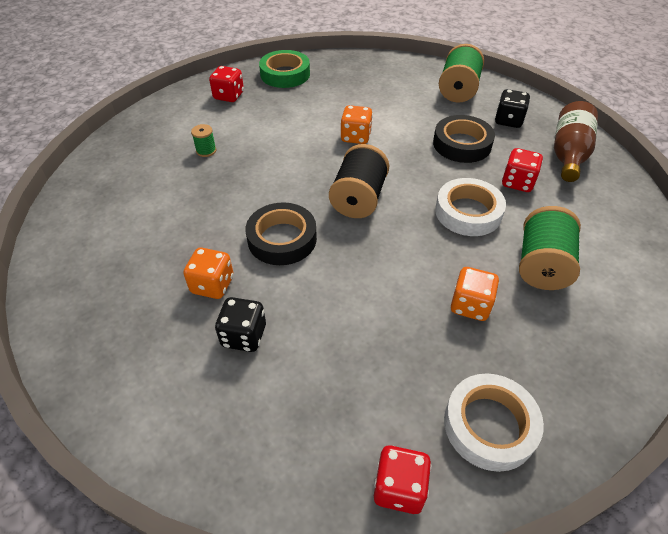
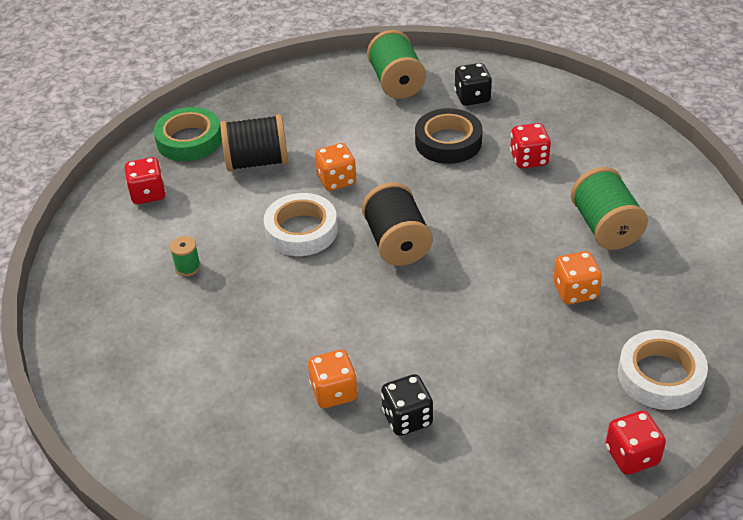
camera: 30 degrees left, 5 degrees down
(282, 239) = (359, 317): black tape -> none
(314, 104) = (257, 162): none -> black spool
(468, 212) = (508, 208): white tape -> white tape (301, 230)
(568, 154) = (552, 110): brown bottle -> none

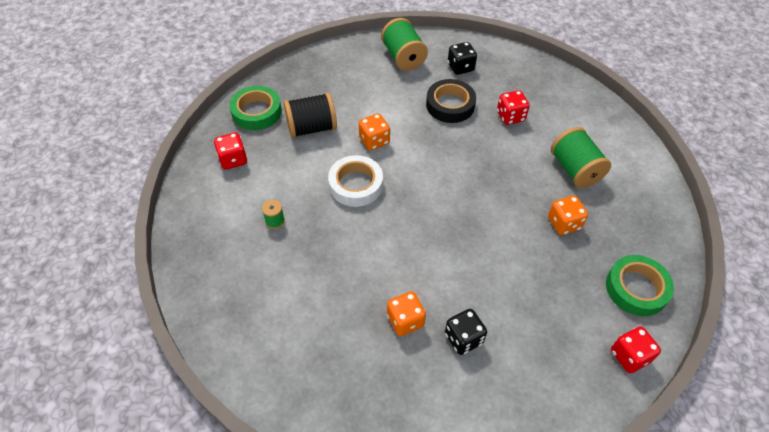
camera: 10 degrees left, 10 degrees up
(397, 243) = (428, 191): black spool -> none
(660, 376) = (636, 288): white tape -> green tape

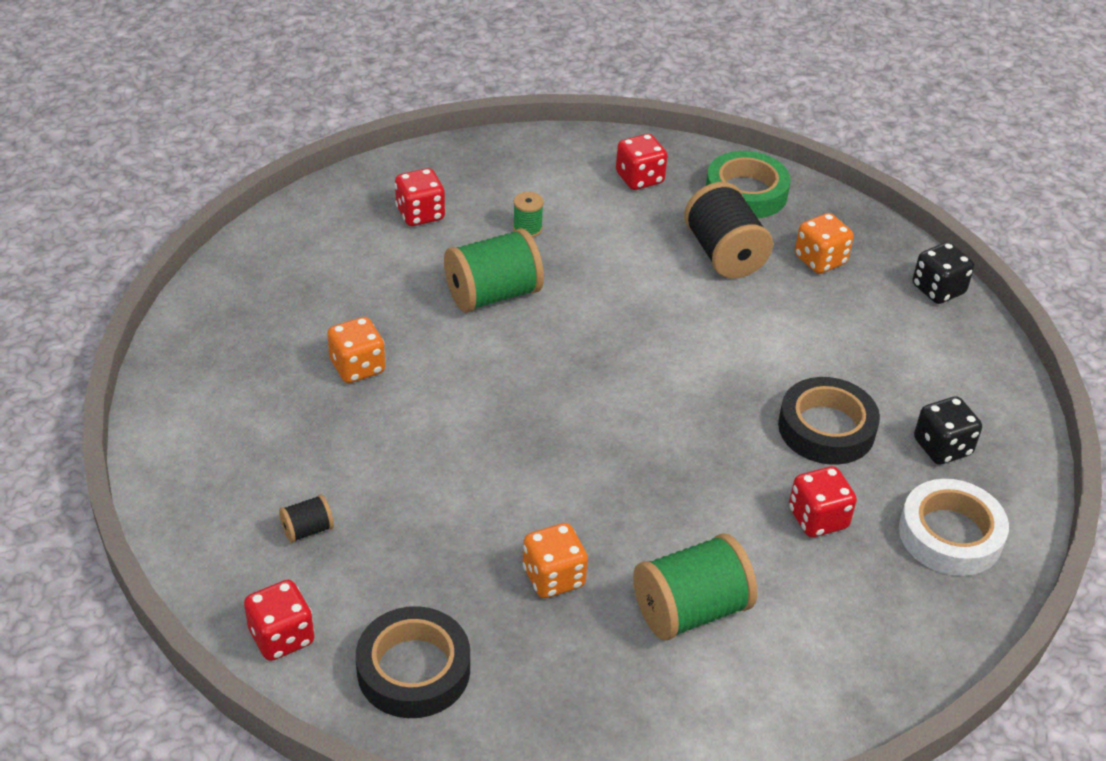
camera: 85 degrees right, 10 degrees down
(249, 283) = (420, 214): none -> red dice
(356, 185) = (608, 309): white tape -> white tape (950, 535)
(374, 141) = (710, 327): orange dice -> orange dice (820, 260)
(403, 57) = (942, 363): green spool -> green spool (493, 294)
(463, 338) = (325, 430): black dice -> black dice (938, 289)
(548, 345) = (307, 530): none -> black spool
(636, 288) = (413, 669): green tape -> black tape

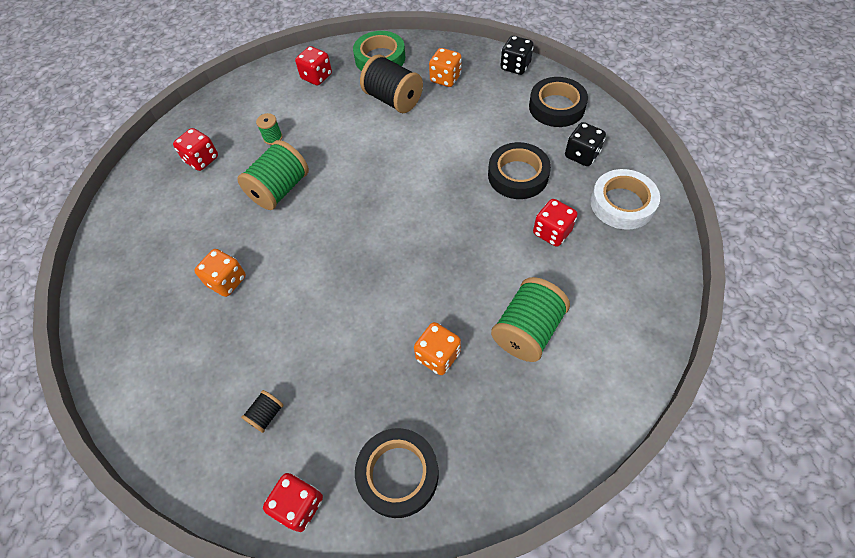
camera: 25 degrees left, 15 degrees up
(957, 370) = (556, 107): none -> black tape

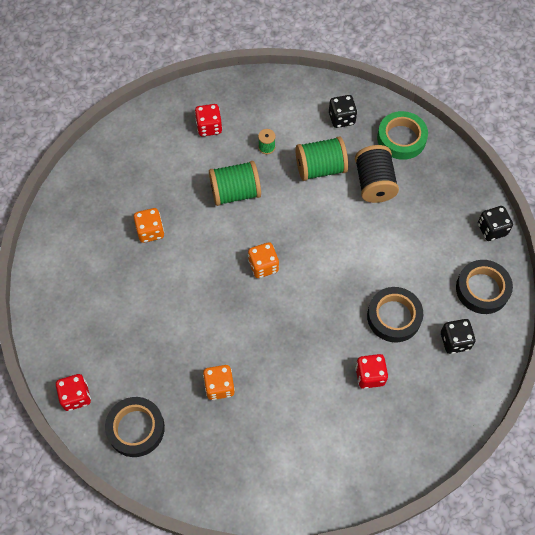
camera: 40 degrees right, 5 degrees up
(266, 415) = (102, 333): black spool -> none
(316, 77) = (341, 118): red dice -> black dice
(445, 79) = (429, 196): orange dice -> orange dice (263, 266)
(527, 330) = (284, 420): green spool -> green spool (320, 168)
(622, 203) = (439, 399): white tape -> none

